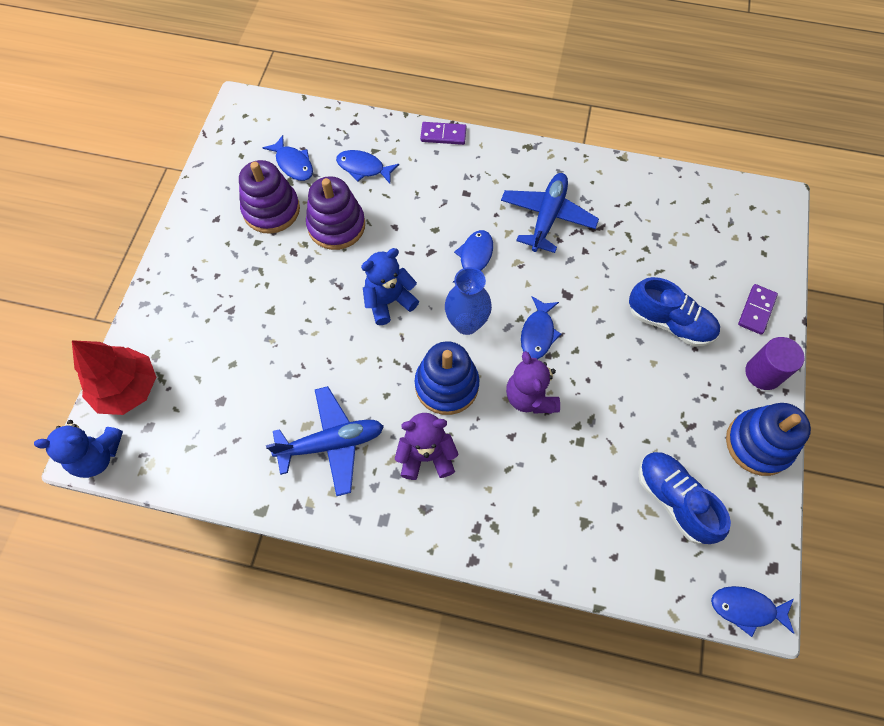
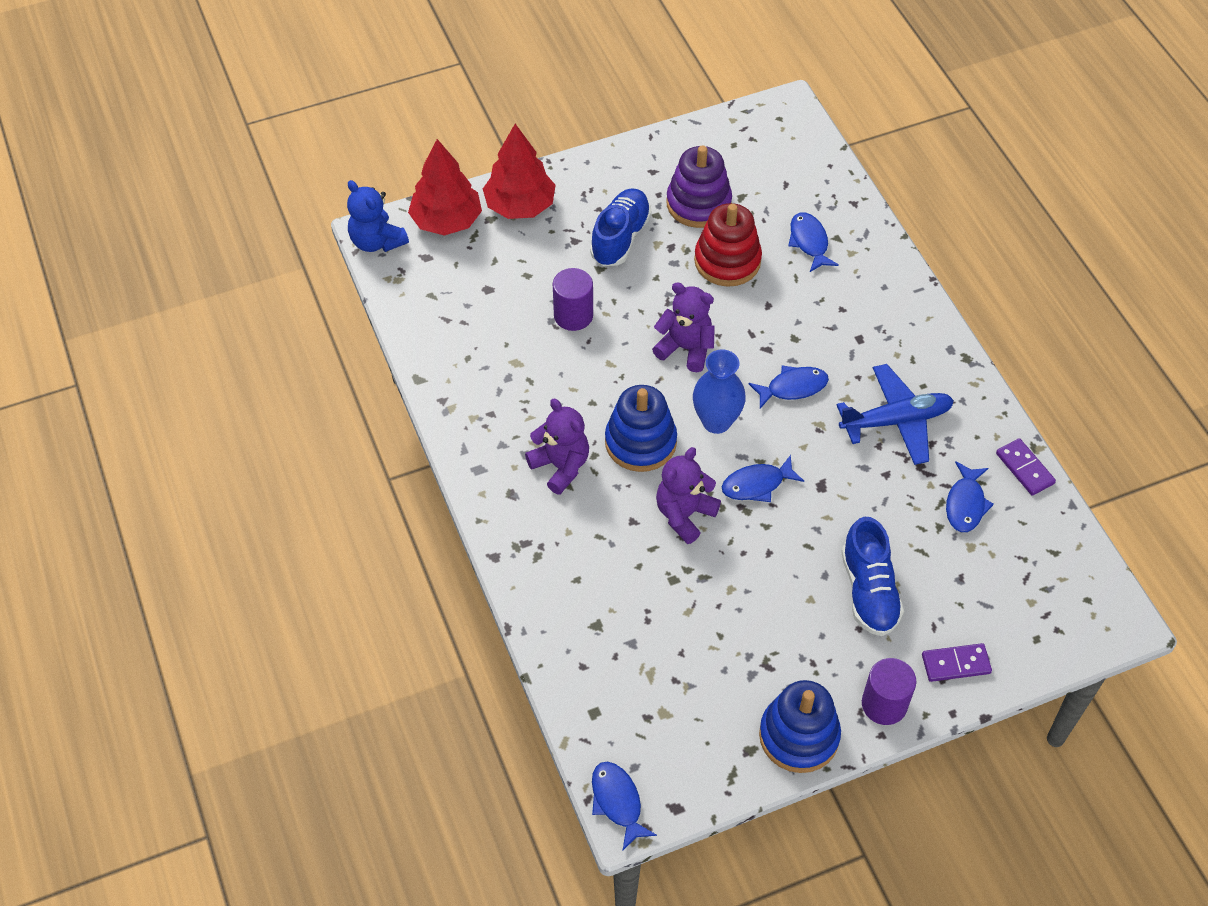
camera: 55 degrees right, 10 degrees down
(163, 326) = (520, 206): none -> red tree
(293, 164) = (762, 187): blue fish -> blue fish (965, 504)
(297, 356) = (573, 315): none -> purple cylinder
(331, 443) = (515, 390): blue plane -> none
(336, 226) = (727, 261): purple stacking toy -> red stacking toy
(389, 301) = (686, 348): blue teddy bear -> purple teddy bear
(443, 135) = (910, 280): purple domino -> purple domino (1025, 468)
(674, 500) = (678, 688): blue shoe -> blue shoe (620, 237)

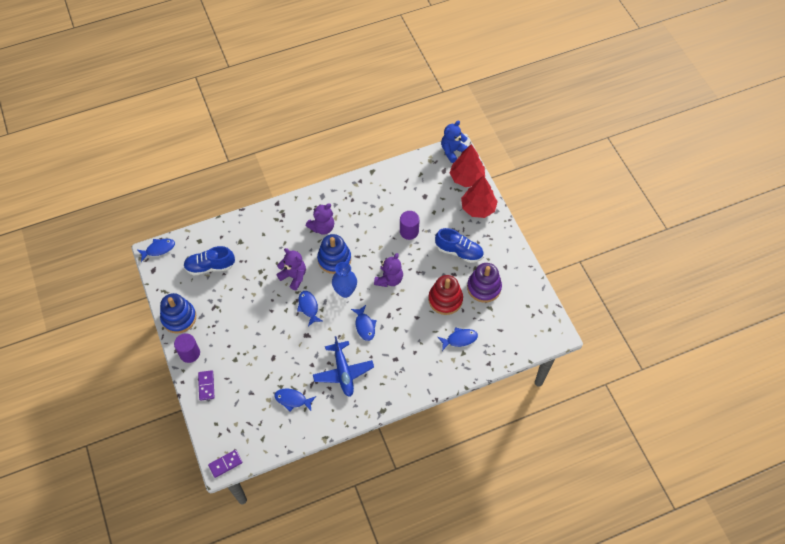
camera: 90 degrees right, 5 degrees up
(869, 591) = (247, 351): blue shoe -> blue shoe (210, 266)
(1025, 468) = (312, 431): purple domino -> purple domino (225, 464)

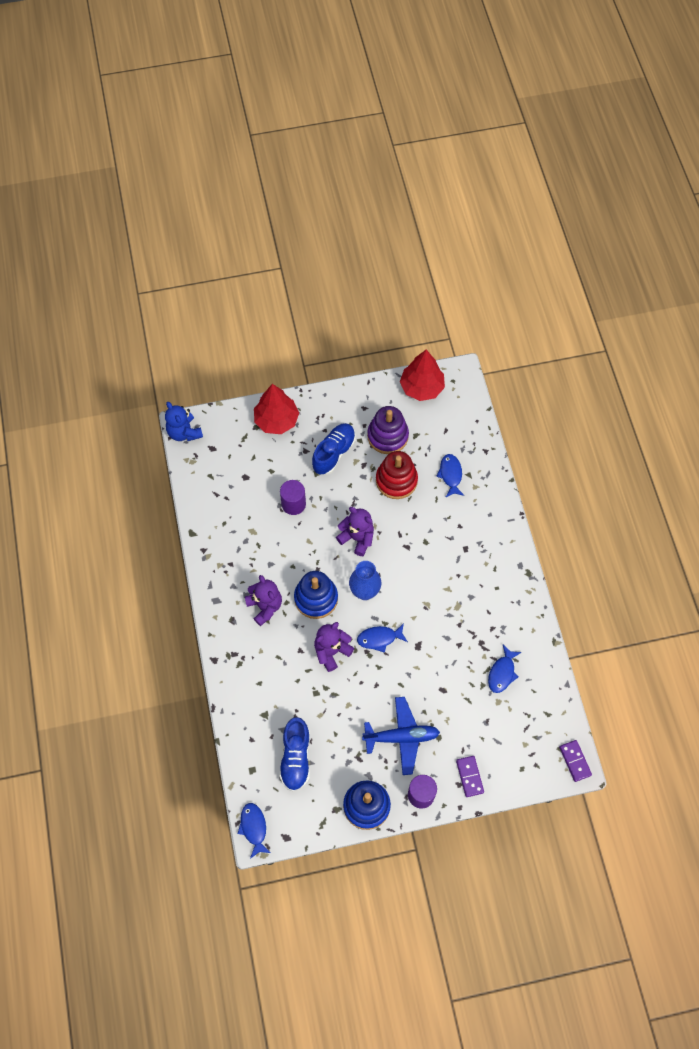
camera: 80 degrees left, 5 degrees up
(206, 386) = (469, 776): purple domino -> purple domino turned 75 degrees clockwise
(343, 372) = (474, 609): blue plane -> blue plane (401, 737)
(364, 326) = (416, 576): blue fish -> none
(466, 178) = (229, 424): red tree -> red tree (421, 387)

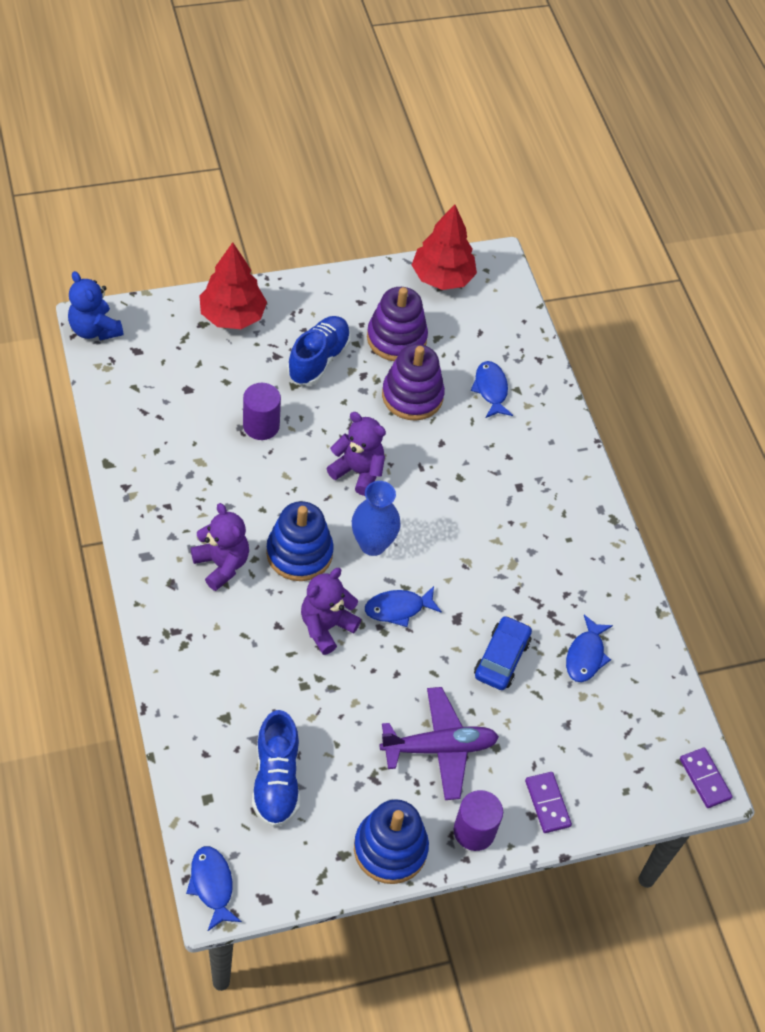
camera: 10 degrees left, 10 degrees down
(396, 480) = (412, 396): red stacking toy -> purple stacking toy
(401, 737) = (439, 748): blue plane -> purple plane
(446, 674) = (501, 658): none -> blue car

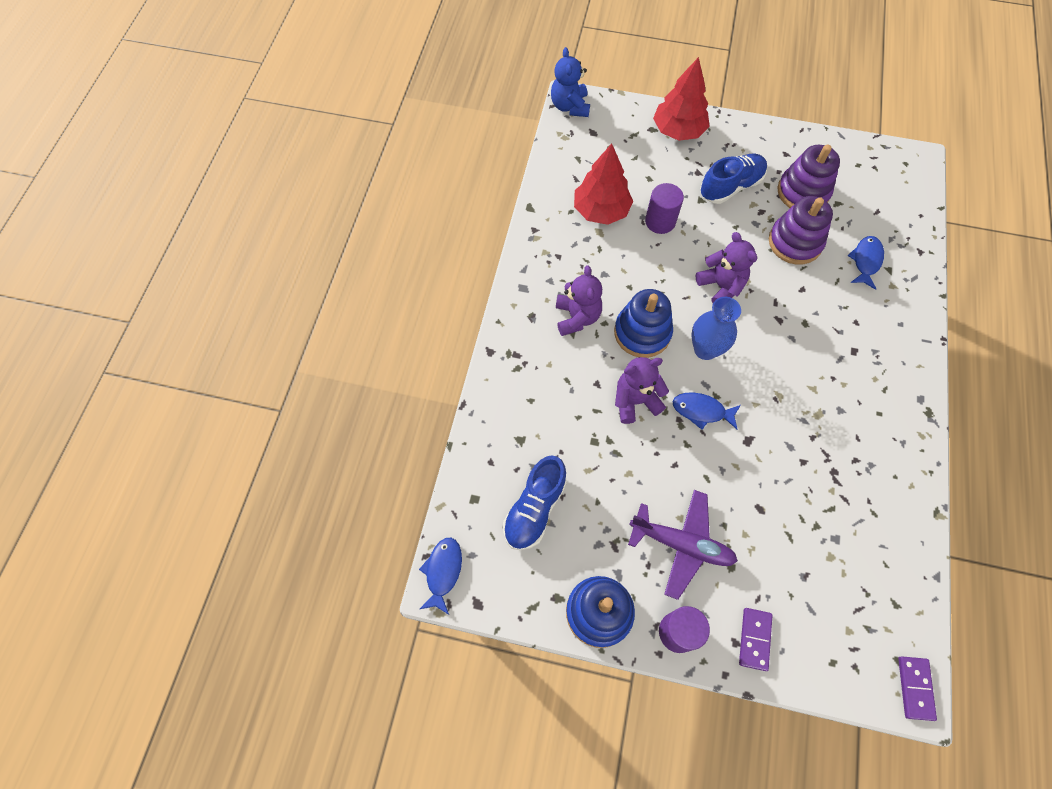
camera: 35 degrees right, 10 degrees up
(442, 277) = (864, 157): red tree -> red tree (601, 210)
(501, 658) = (771, 491): blue car -> none
(585, 655) = (849, 522): blue fish -> none

